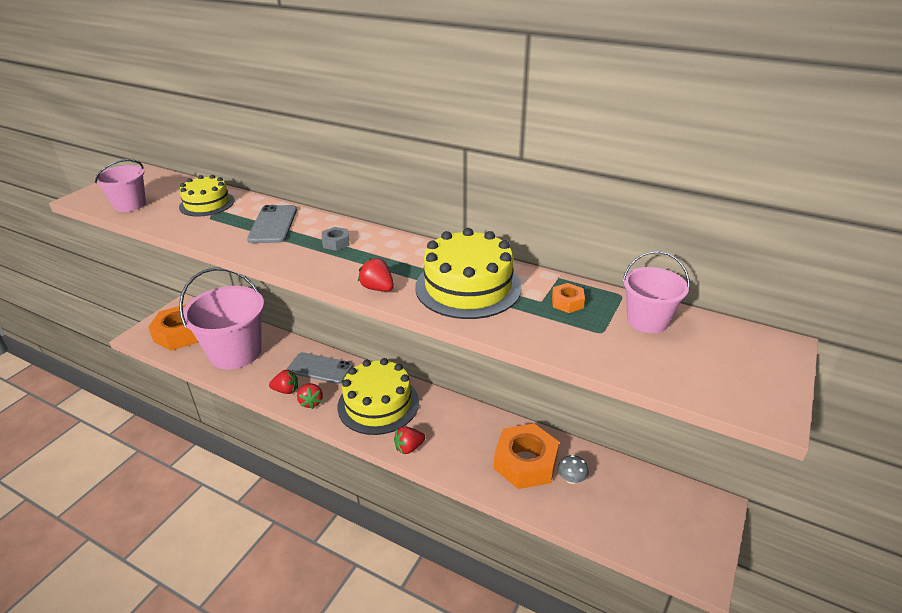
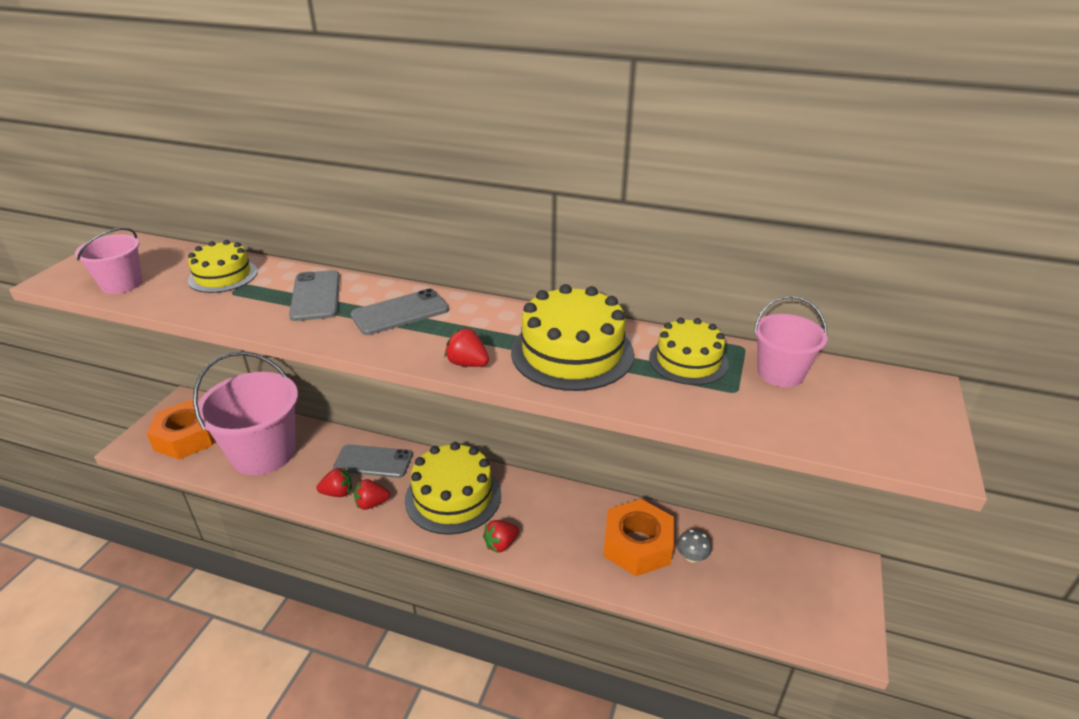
camera: 10 degrees left, 0 degrees up
(311, 402) = (371, 504): red strawberry -> red strawberry turned 105 degrees clockwise
(336, 243) = (400, 312): grey nut -> grey phone
(567, 302) = (688, 361): orange nut -> yellow cake

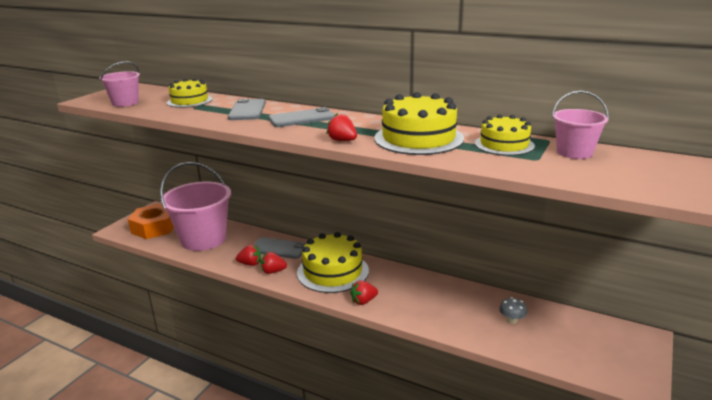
camera: 10 degrees right, 10 degrees down
(637, 545) = (469, 309): orange nut -> none

